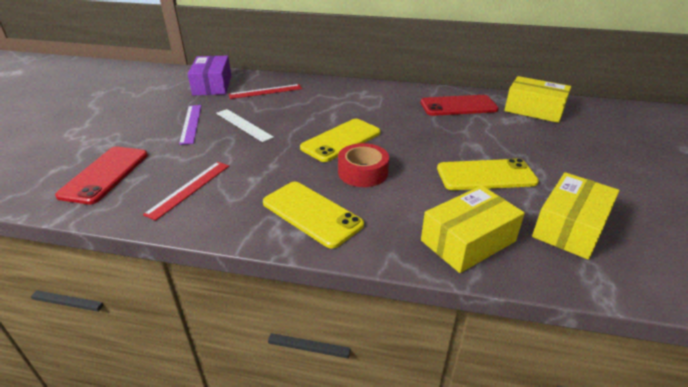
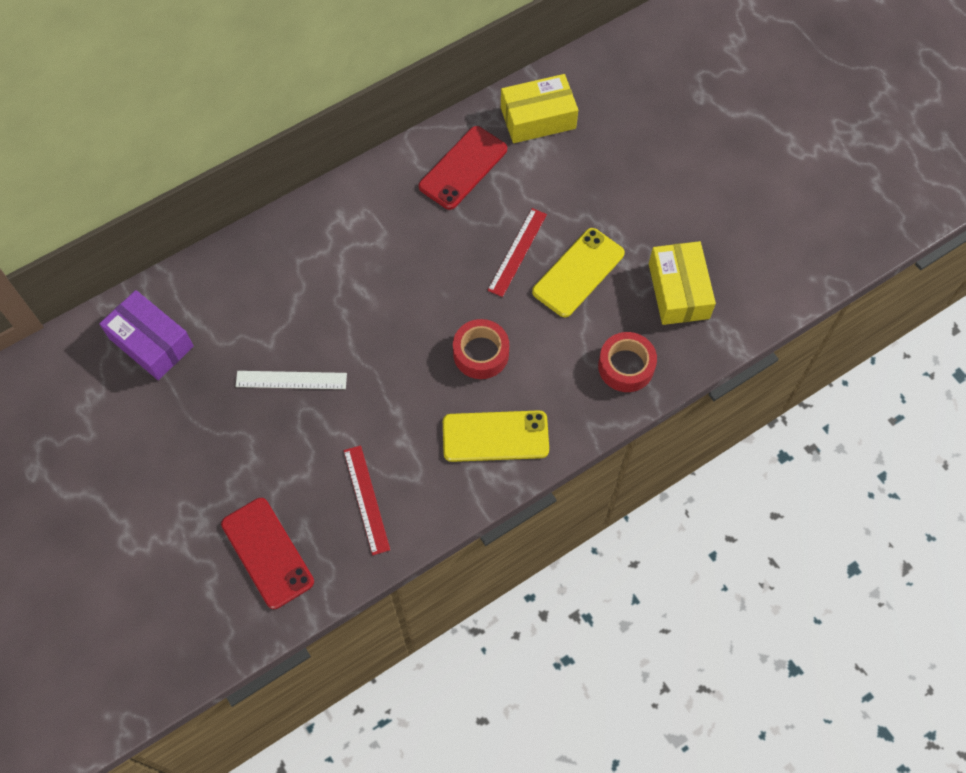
camera: 45 degrees left, 30 degrees up
(191, 123) = (234, 424): purple ruler -> none
(265, 91) = (232, 303): red ruler -> red ruler (517, 252)
(341, 140) = (413, 323): yellow phone -> none
(468, 241) = (626, 366): yellow box -> red tape

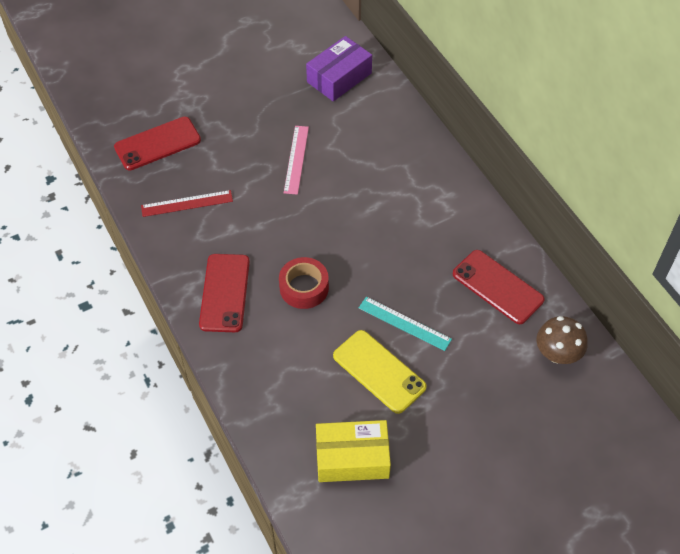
camera: 95 degrees right, 10 degrees down
(291, 380) = (296, 159): white ruler -> pink ruler
(495, 436) = (224, 293): yellow phone -> red phone
(517, 252) = (404, 323): red ruler -> turquoise ruler
(538, 118) = (557, 353): yellow box -> brown mushroom
(626, 366) = (277, 401): red tape -> none

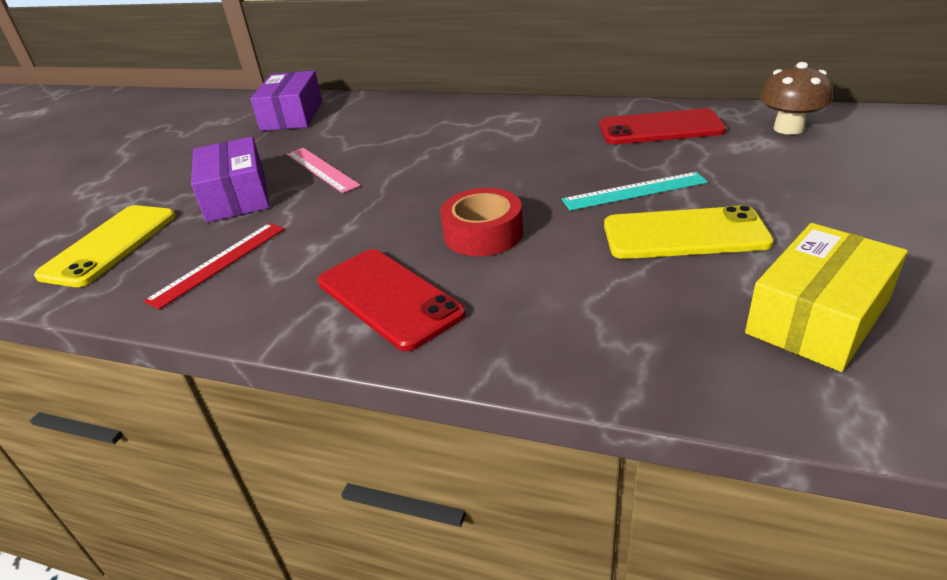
camera: 40 degrees left, 20 degrees down
(157, 144) = (110, 245): red phone -> yellow phone
(238, 148) = (237, 196): none -> purple box

